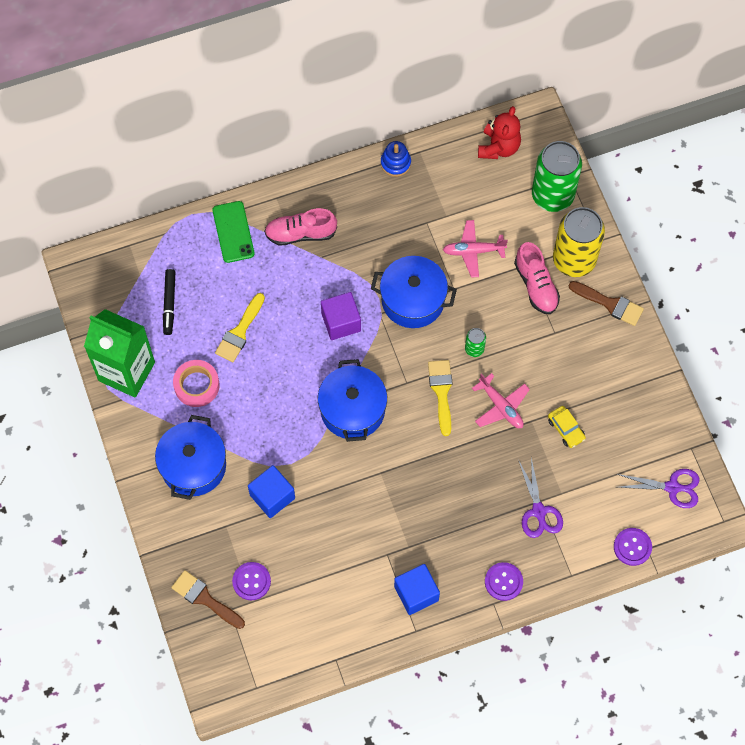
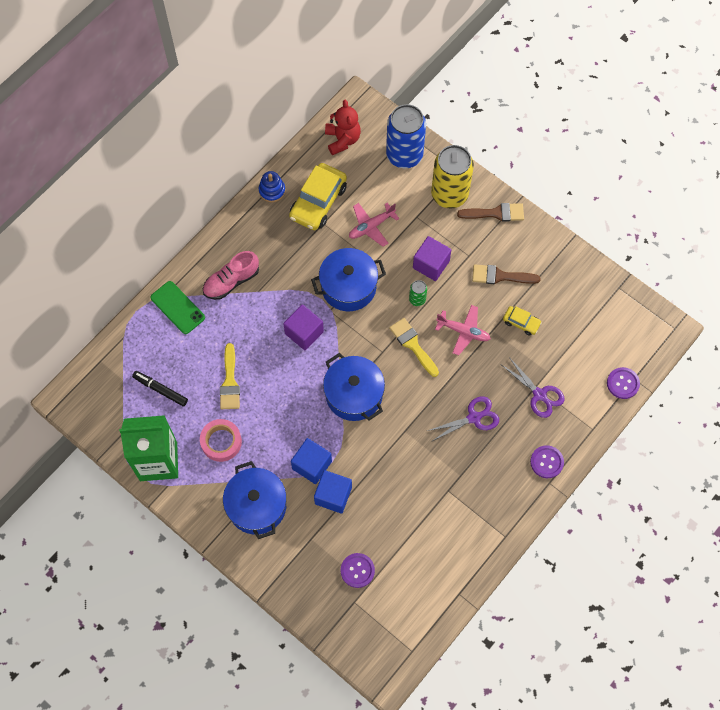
camera: 30 degrees left, 0 degrees up
(169, 304) = (160, 390): black marker -> black marker turned 150 degrees clockwise
(205, 598) = (329, 605): brown brush -> brown brush (500, 276)
(416, 593) = (488, 508): blue cube -> blue cube (312, 465)
(435, 198) = (318, 202): none -> yellow car
(510, 321) = (431, 264): none -> purple cube
(536, 285) = (433, 228): pink shoe -> none
(552, 195) = (404, 155): green can -> blue can
(673, 487) = (624, 323): purple scissors -> purple scissors (474, 417)

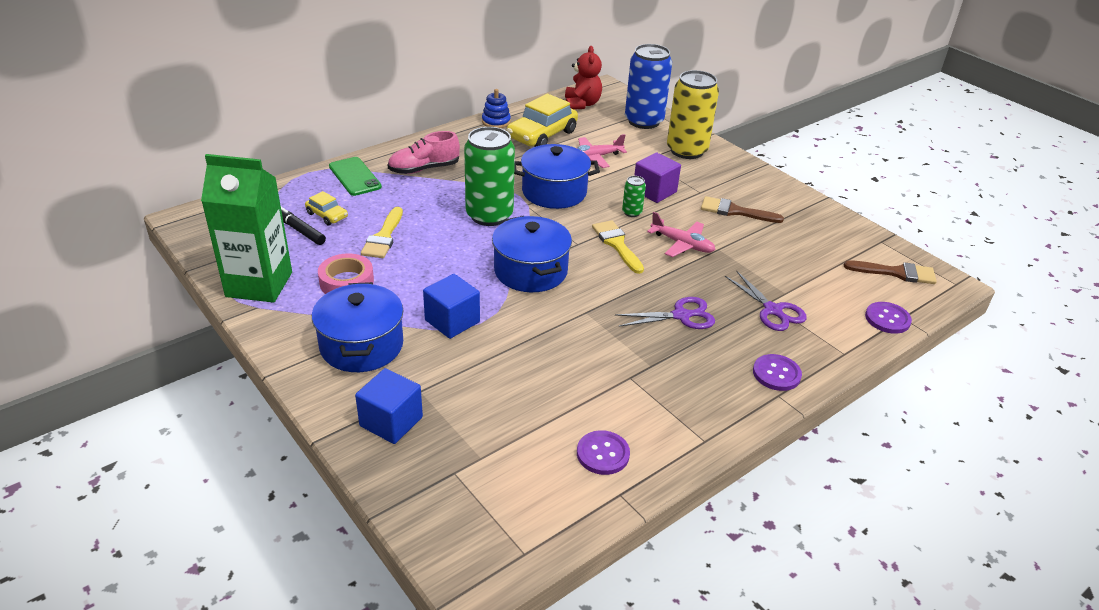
camera: 10 degrees right, 30 degrees down
(304, 332) = (489, 215): purple cube -> green can
(333, 495) = (469, 354): blue cube -> blue cube (391, 421)
(357, 570) = (473, 437): purple button -> purple button (603, 454)
(495, 213) = (736, 169): brown brush -> brown brush (896, 273)
(521, 322) = (756, 248): yellow car -> yellow car (327, 215)

